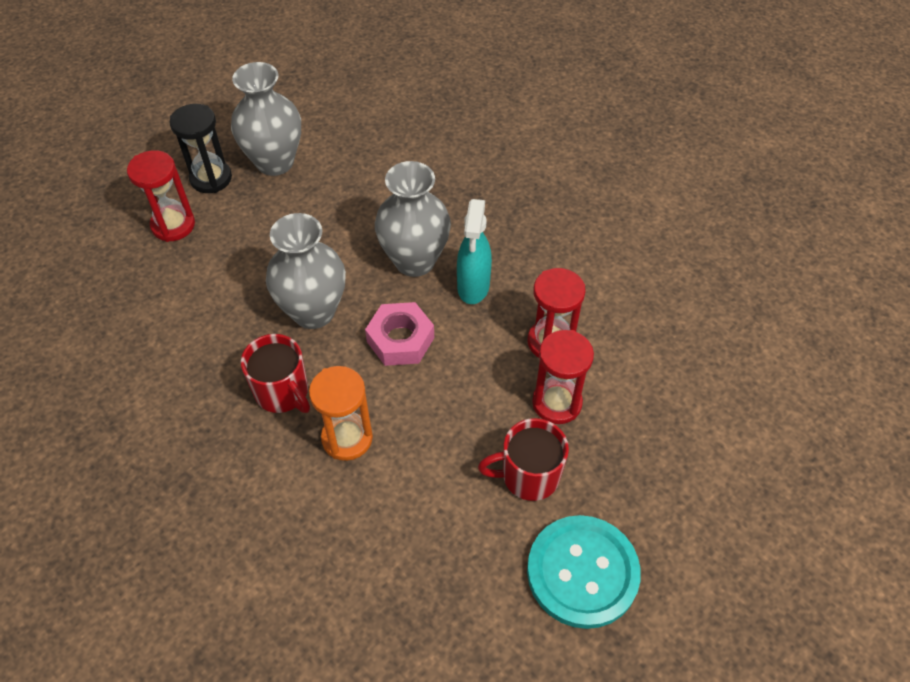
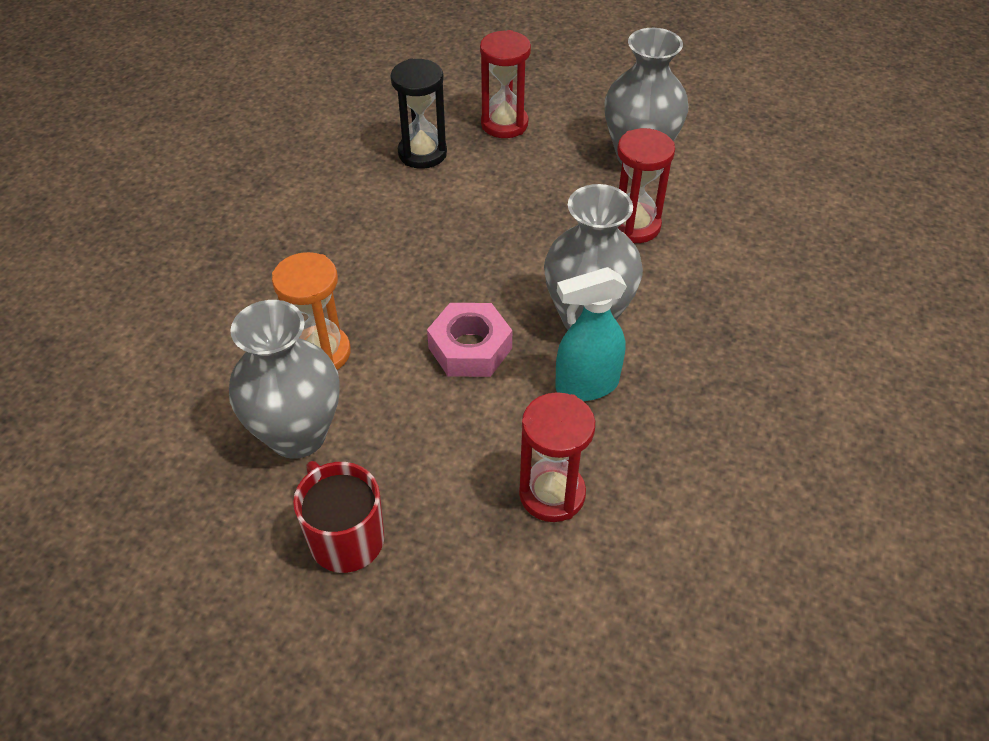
camera: 65 degrees right, 5 degrees down
(211, 178) = (581, 123): black hourglass -> black hourglass (422, 153)
(283, 392) = (352, 281): red mug -> none
(313, 312) = (464, 264): grey vase -> grey vase (297, 435)
(557, 403) = (463, 532): red hourglass -> red hourglass (634, 226)
(582, 572) = (234, 642): turquoise button -> none

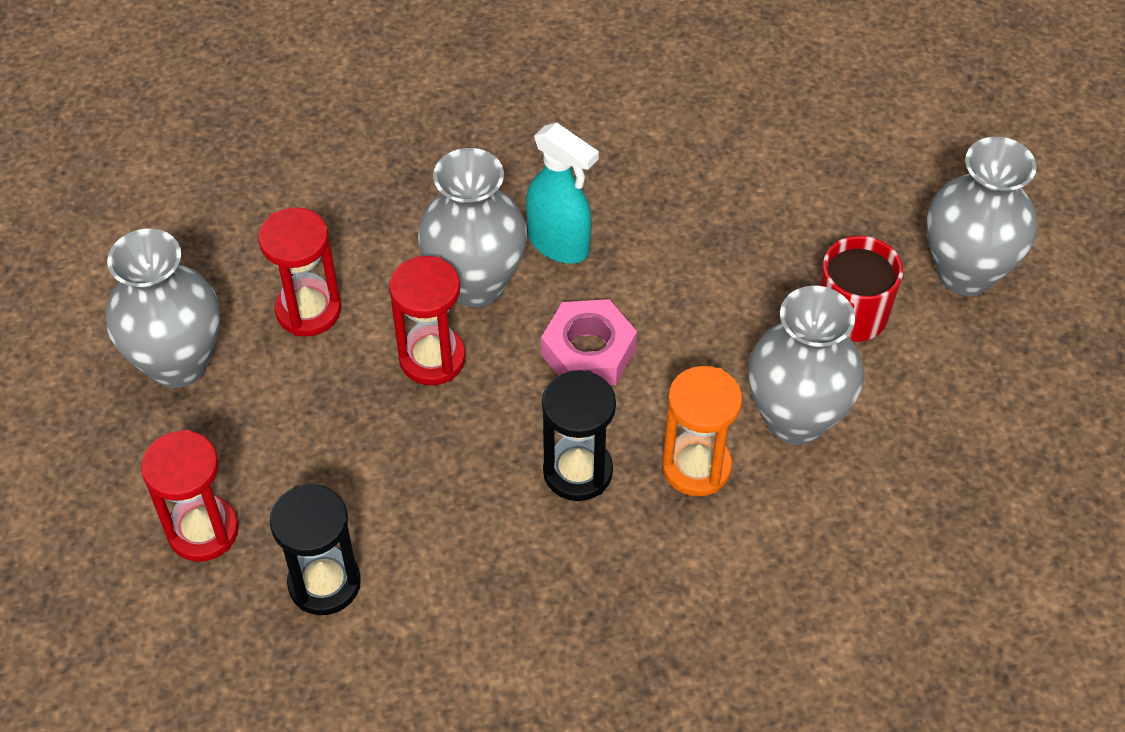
camera: 125 degrees left, 5 degrees up
(302, 672) = (966, 272): none -> grey vase
(381, 291) = (577, 471): none -> black hourglass
(552, 494) = (690, 211): red hourglass -> red hourglass (432, 358)

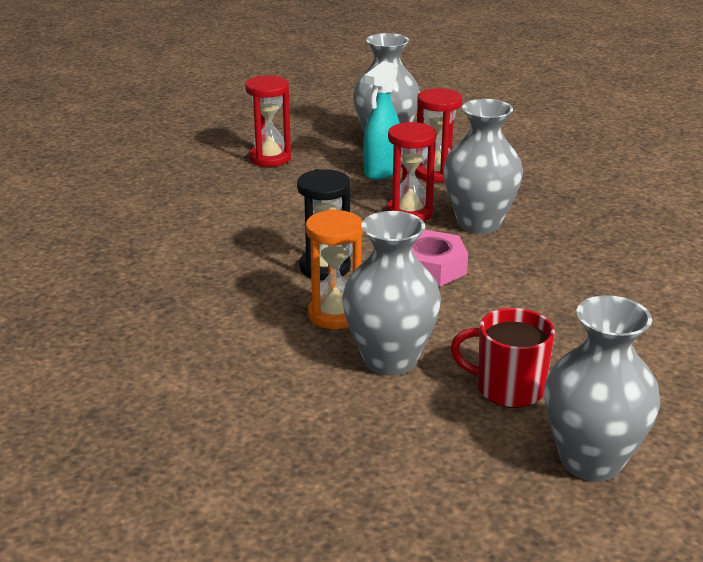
camera: 85 degrees right, 25 degrees down
(324, 583) = (235, 192): black hourglass -> none
(559, 244) = (529, 252): turquoise spray bottle -> turquoise spray bottle (381, 172)

